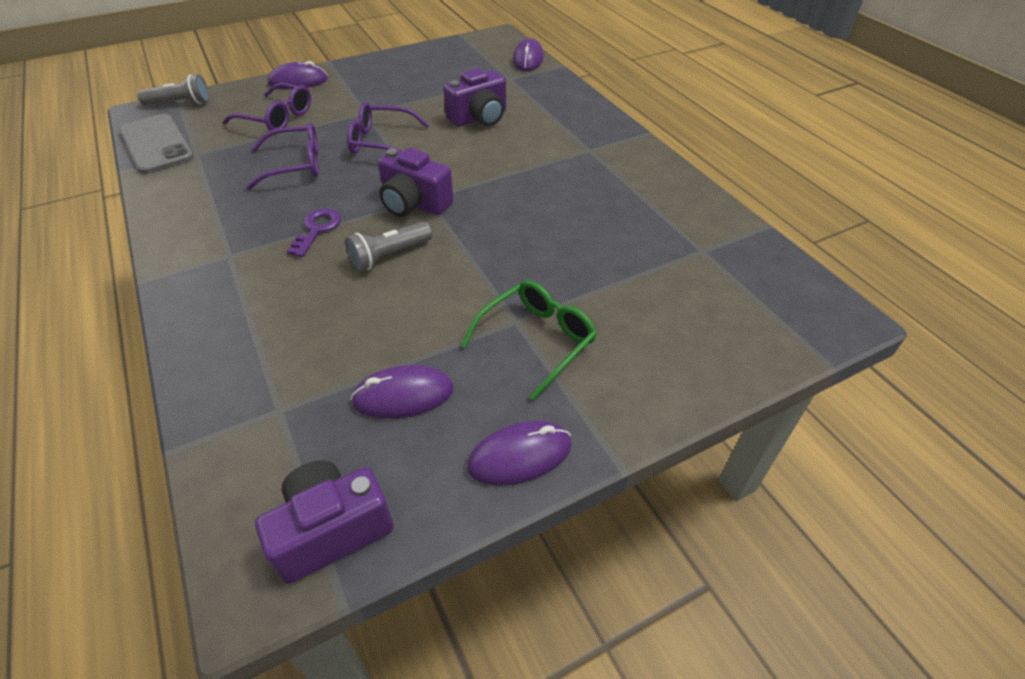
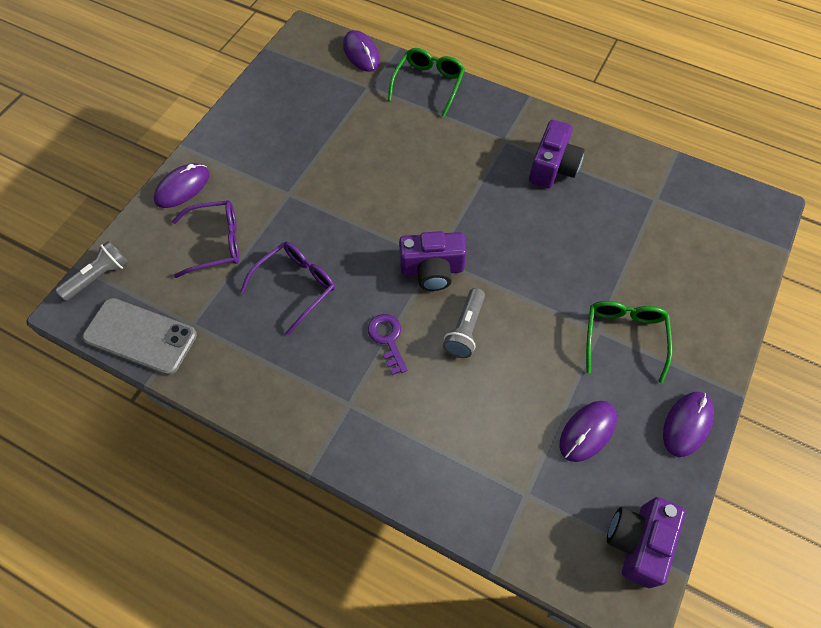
camera: 35 degrees left, 15 degrees up
(381, 142) = (339, 220): purple glasses -> none
(479, 118) = (390, 149): purple camera -> purple camera (552, 167)
(562, 93) = (428, 84): none -> green glasses

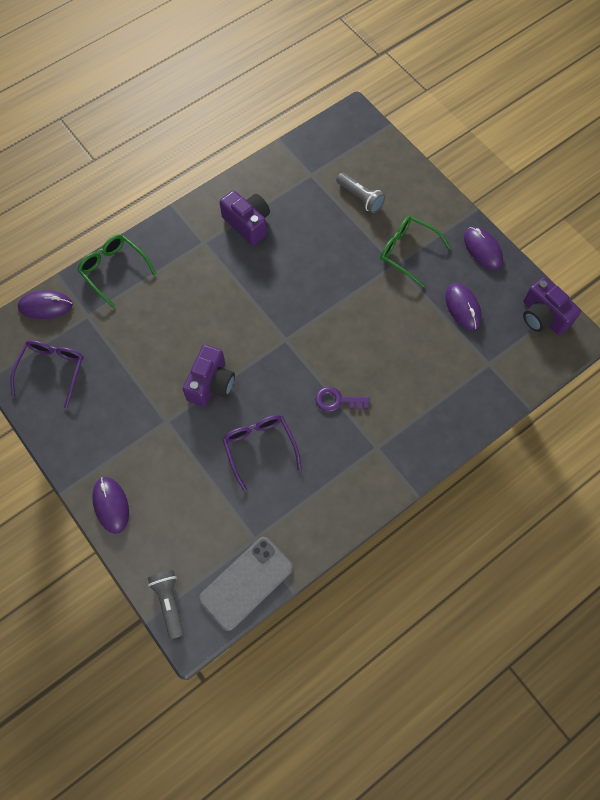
camera: 65 degrees left, 5 degrees up
(216, 243) = (185, 495): purple glasses -> purple glasses (52, 370)
(432, 270) = (294, 346): purple camera -> purple camera (211, 384)
(465, 329) = (354, 346): grey flashlight -> grey flashlight (360, 198)

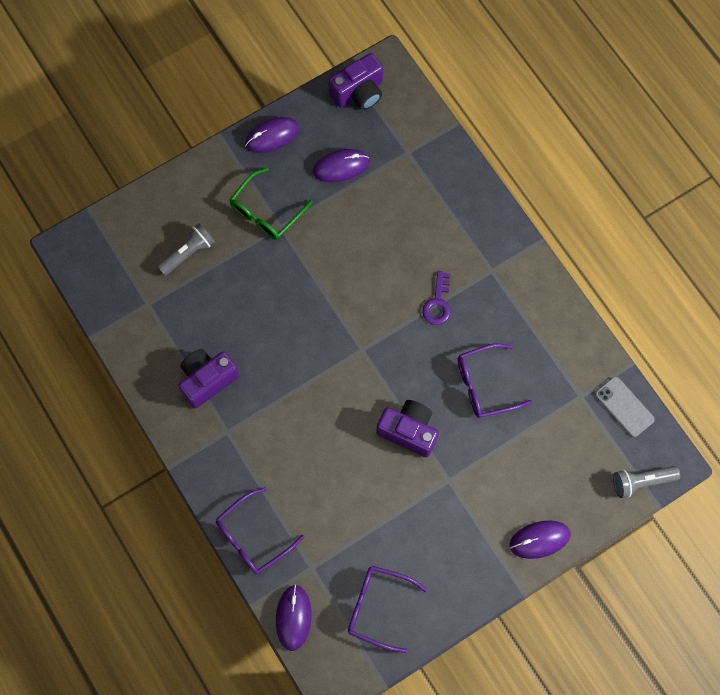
camera: 85 degrees left, 5 degrees up
(114, 270) = (253, 537): green glasses -> purple glasses
(246, 583) = (624, 406): grey phone -> grey phone, size x0.66

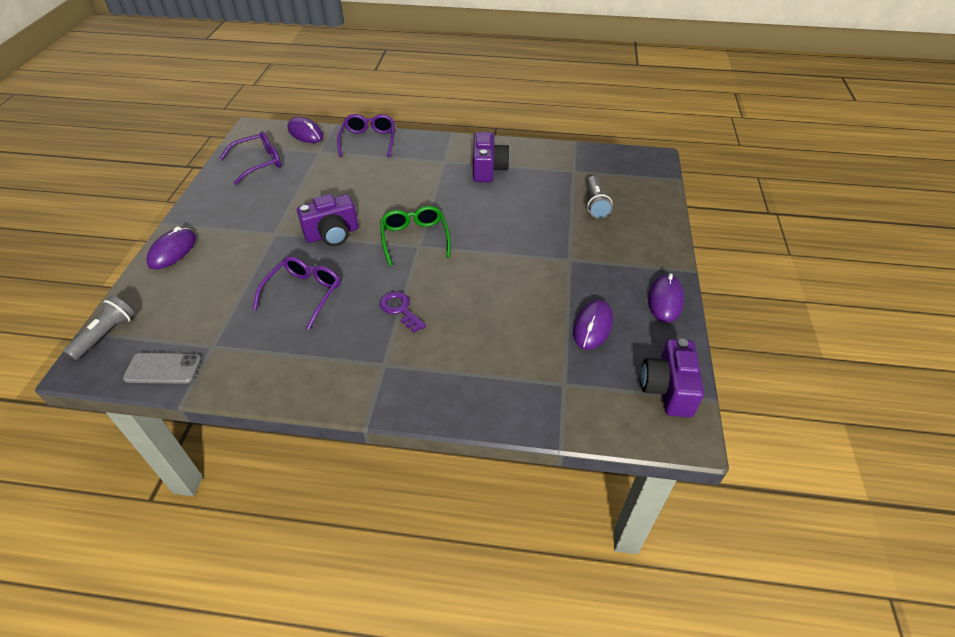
camera: 130 degrees right, 25 degrees down
(266, 212) = (591, 259): green glasses -> green glasses (415, 238)

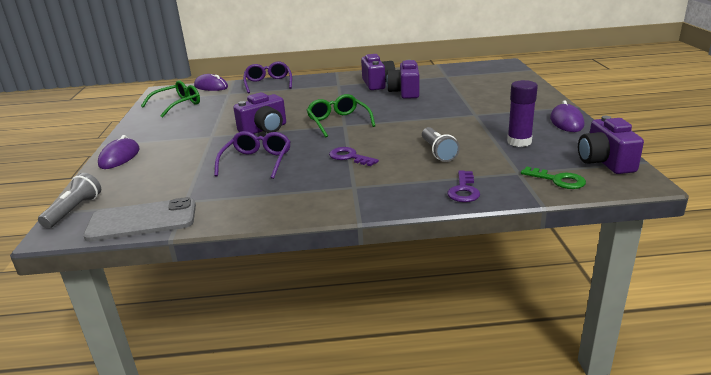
camera: 10 degrees left, 20 degrees down
(163, 369) = (142, 221): grey phone -> grey phone, size x1.51
(259, 163) = (177, 105): purple glasses -> green glasses
(492, 401) = (464, 190): none -> purple key
(511, 194) = (405, 92): none -> purple camera
(592, 326) = (519, 142): purple mouse -> purple glue stick
(595, 204) = (475, 88): grey flashlight -> grey flashlight (438, 152)
(599, 409) = (558, 180): none -> green key

